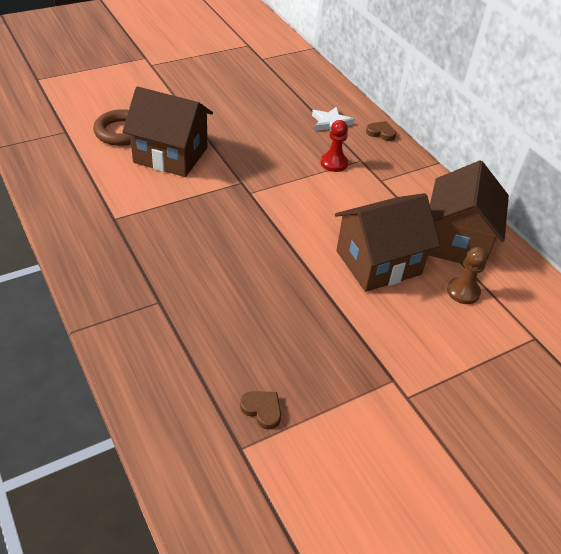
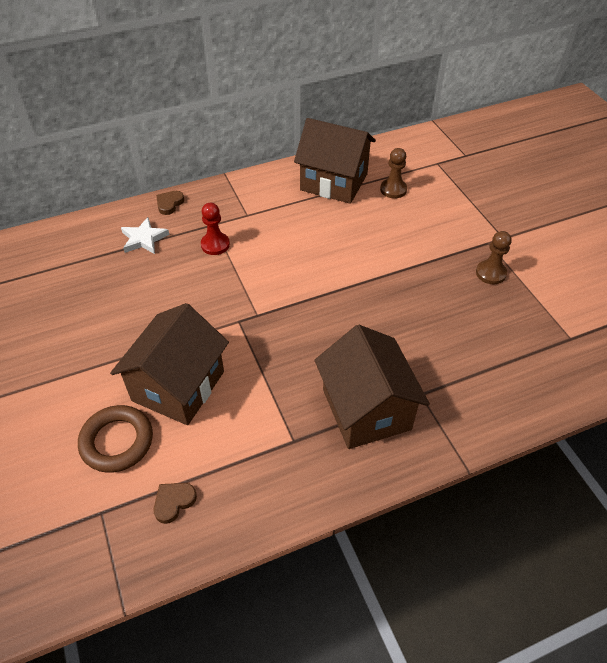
camera: 80 degrees left, 5 degrees up
(262, 410) = (532, 322): brown heart -> brown heart (173, 502)
(338, 376) = (490, 273): none -> brown pawn
(378, 263) = (361, 233): brown house -> brown house (366, 409)

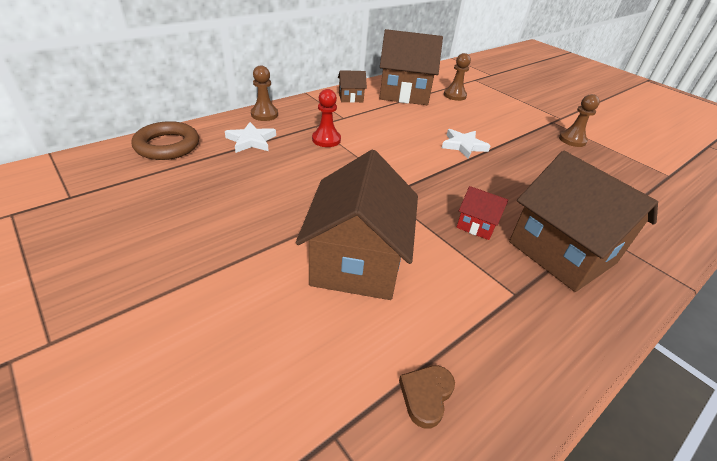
camera: 20 degrees left, 10 degrees down
(117, 441) = (313, 335): brown ring -> brown ring (167, 145)
(169, 204) = (264, 114): brown heart -> brown pawn
(269, 185) = (350, 97): none -> brown house
(304, 367) = (476, 225): none -> red house
(354, 268) = (463, 146): none -> white star

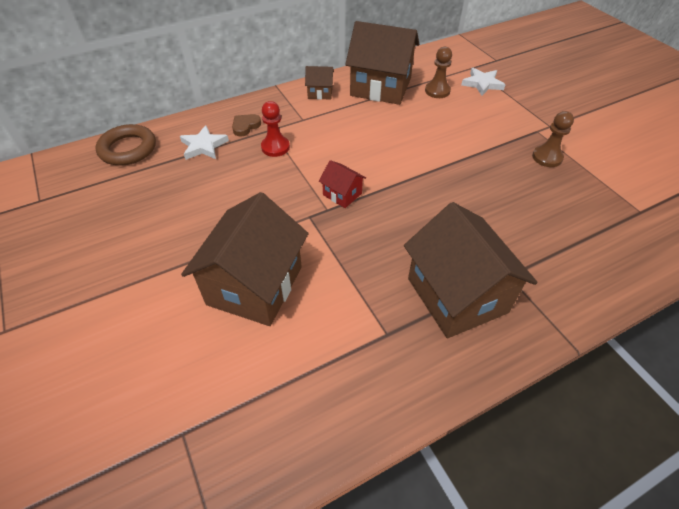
camera: 15 degrees right, 10 degrees up
(264, 114) = (225, 114): brown pawn -> none
(426, 395) = (265, 414): brown heart -> brown heart (245, 126)
(463, 146) = (415, 160): white star -> white star (482, 84)
(476, 225) = (384, 257): red house -> red house (342, 194)

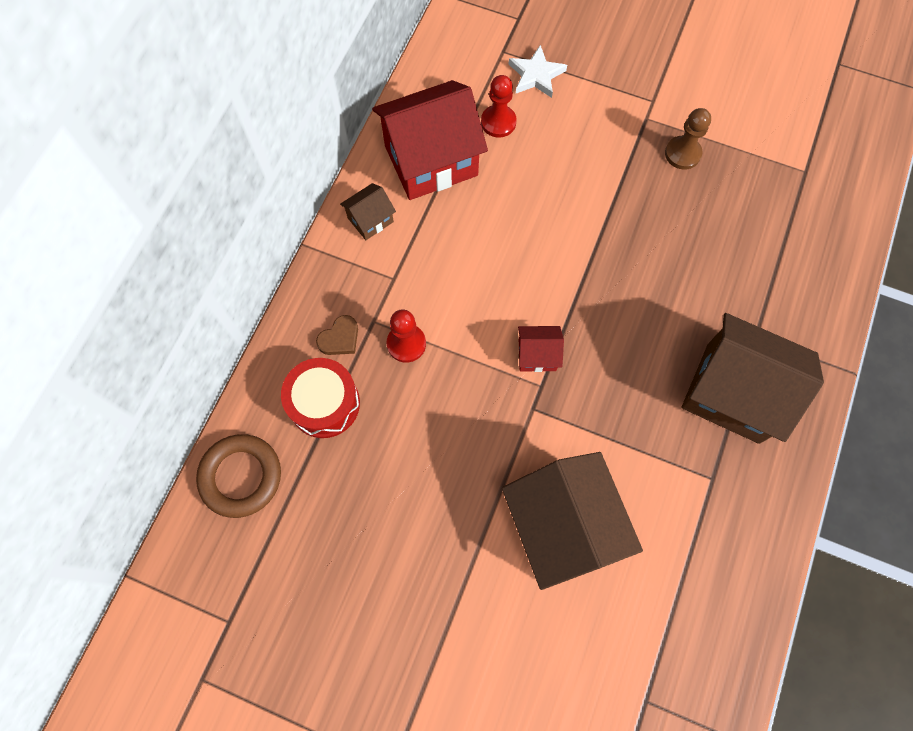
camera: 40 degrees left, 20 degrees up
(204, 146) = (324, 403): white star -> red drum
(245, 126) = (340, 338): brown heart -> brown heart turned 135 degrees counterclockwise
(380, 87) = (431, 160): brown house -> red house
(437, 91) = (498, 122): brown pawn -> red pawn

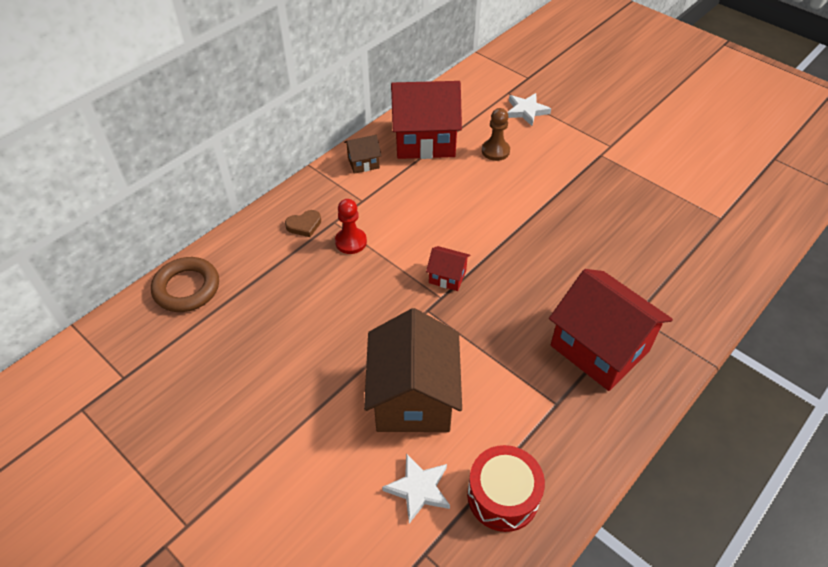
camera: 20 degrees right, 20 degrees down
(324, 403) = (271, 261): red drum -> red drum (503, 496)
(498, 122) = (485, 131): red pawn -> none
(611, 632) = (418, 489): none -> white star
(682, 154) = (621, 182): brown pawn -> brown pawn (495, 151)
(733, 393) = (599, 348): brown house -> red house

